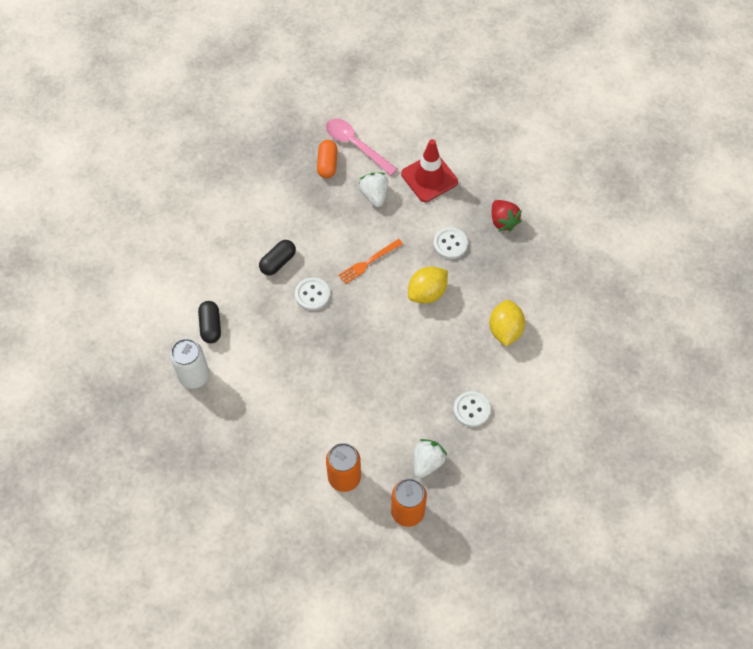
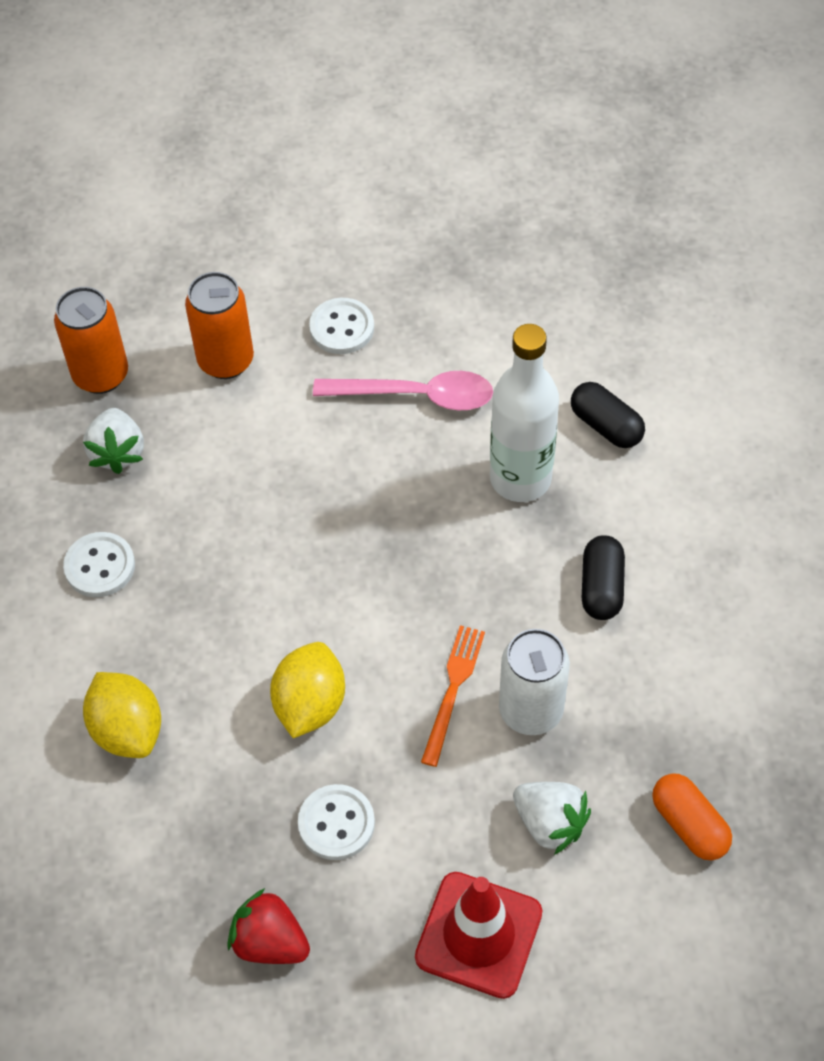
camera: 145 degrees right, 5 degrees down
(194, 376) = (559, 348): white can -> white can (530, 710)
(267, 327) = (520, 479): none -> white bottle
(312, 294) = (497, 573): white button -> white button (342, 328)
(355, 145) = (674, 904): pink spoon -> pink spoon (416, 396)

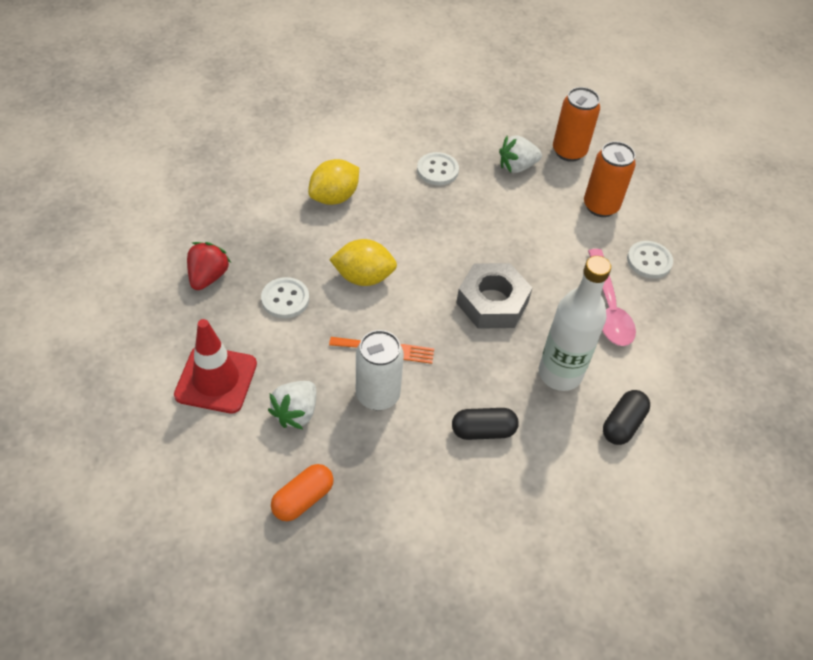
camera: 75 degrees right, 5 degrees down
(386, 537) = (492, 302): none -> grey nut

